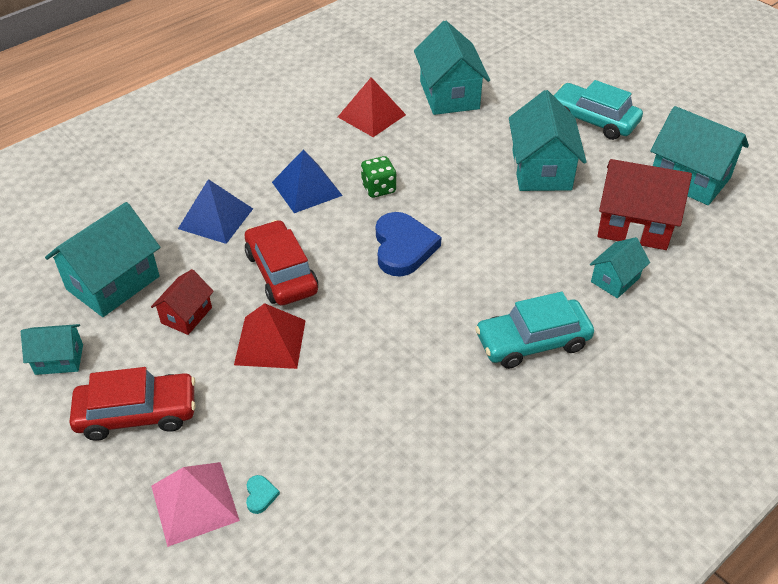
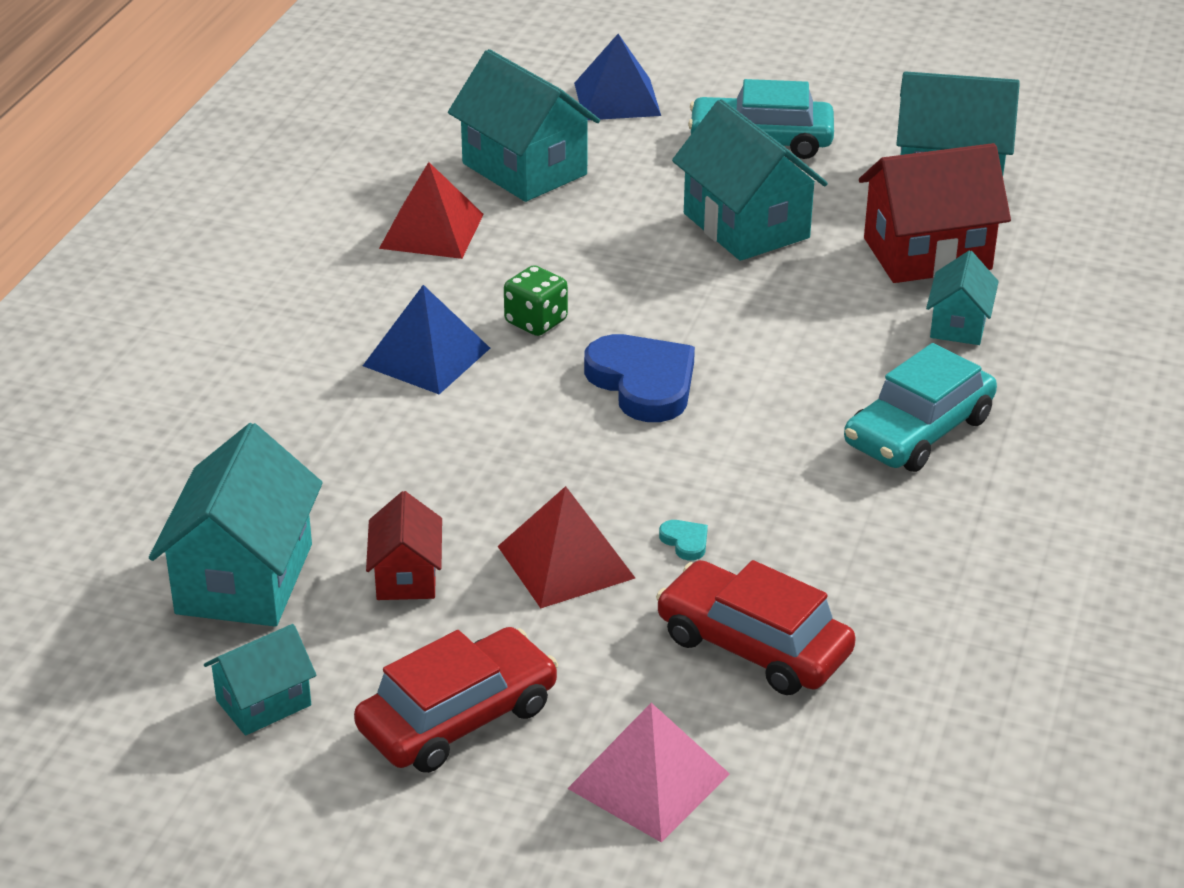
camera: 30 degrees left, 10 degrees down
(215, 218) = (322, 441): blue pyramid -> blue pyramid (617, 99)
(260, 495) = (729, 735): turquoise heart -> turquoise heart (685, 541)
(281, 272) = (496, 474): red car -> red car (753, 645)

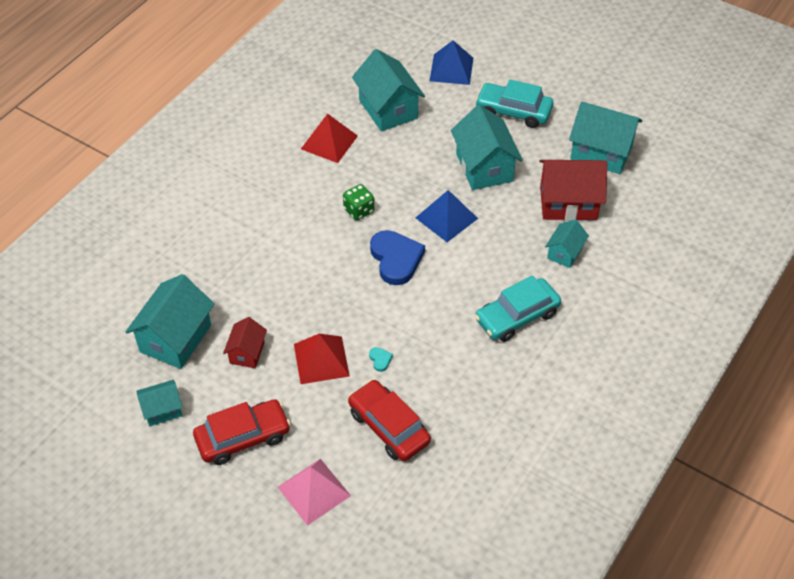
camera: 15 degrees right, 15 degrees up
(427, 357) = (300, 222): blue pyramid -> blue pyramid (446, 218)

